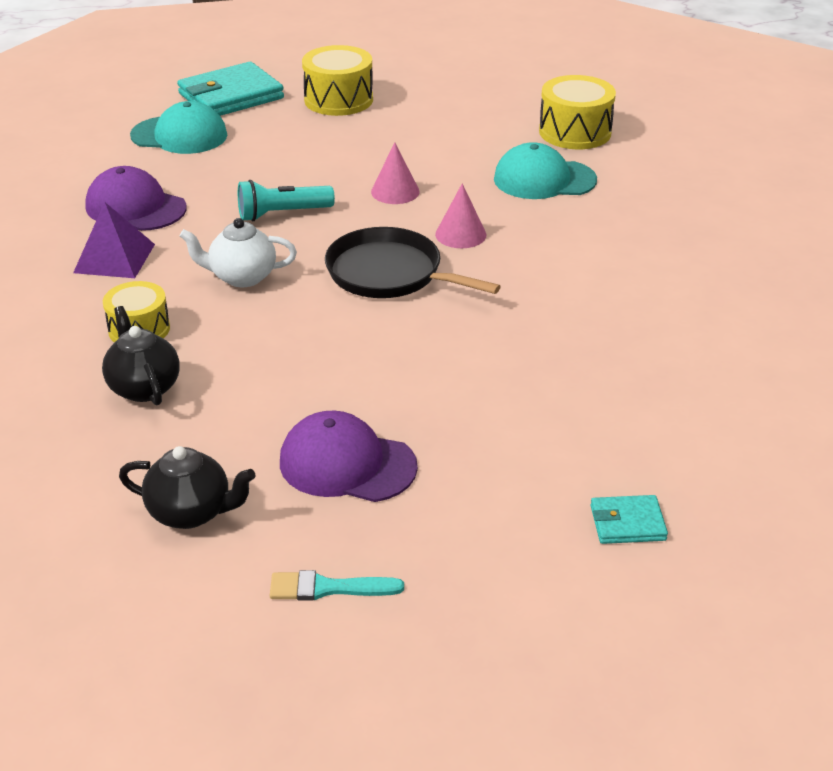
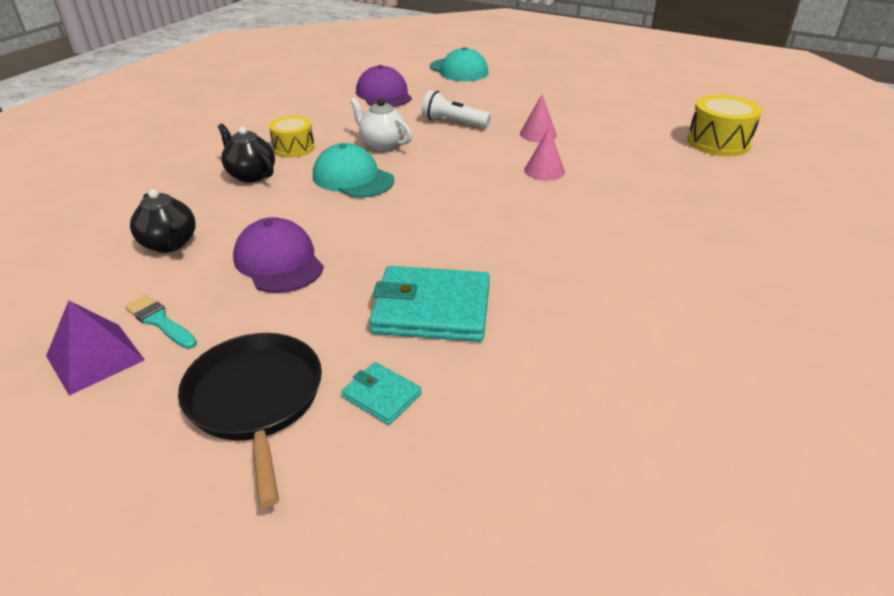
camera: 40 degrees right, 0 degrees up
(114, 258) = (336, 112): purple pyramid -> purple pyramid (95, 357)
(144, 387) = (251, 175): black teapot -> black teapot turned 60 degrees counterclockwise
(231, 96) = (515, 61): turquoise wallet -> turquoise wallet (432, 309)
(282, 214) = (453, 122): turquoise flashlight -> white flashlight
(338, 100) = (576, 79): yellow drum -> none
(390, 273) = (466, 174): black pan -> black pan (256, 400)
(544, 179) = (652, 161): turquoise cap -> turquoise cap (353, 178)

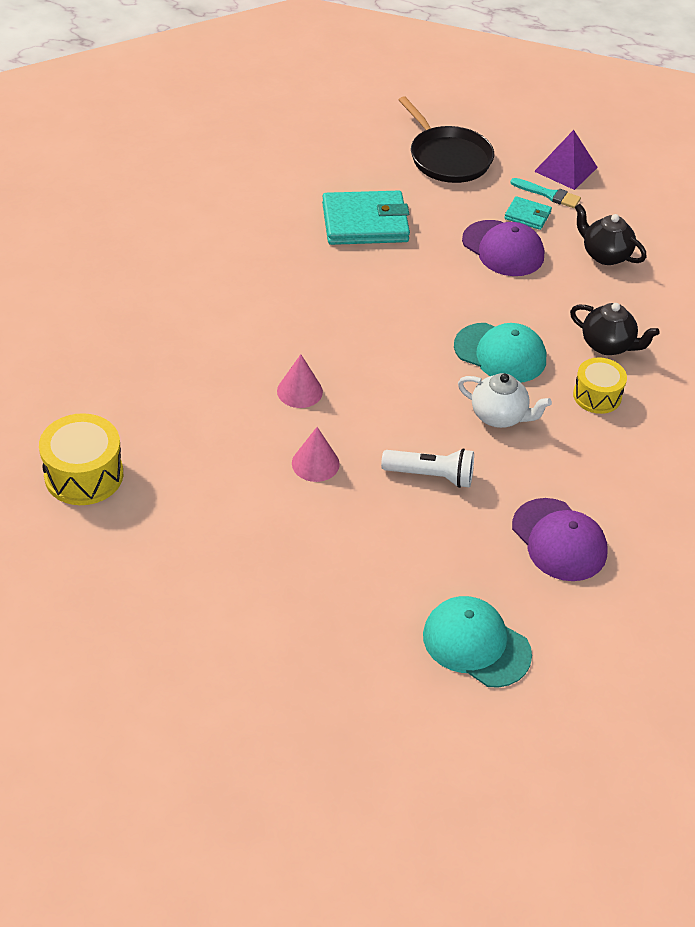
camera: 165 degrees right, 10 degrees up
(381, 396) = (375, 167): turquoise wallet -> turquoise wallet (527, 215)

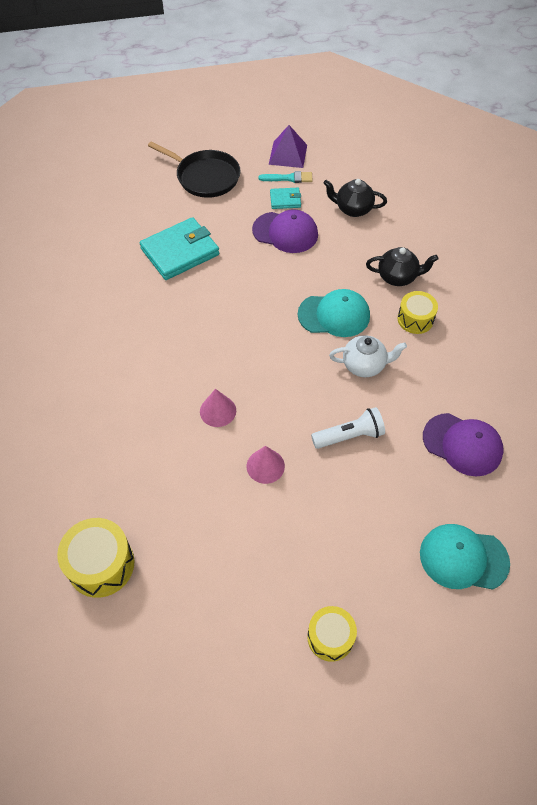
camera: 25 degrees left, 10 degrees up
(274, 644) = (330, 637): none -> yellow drum

